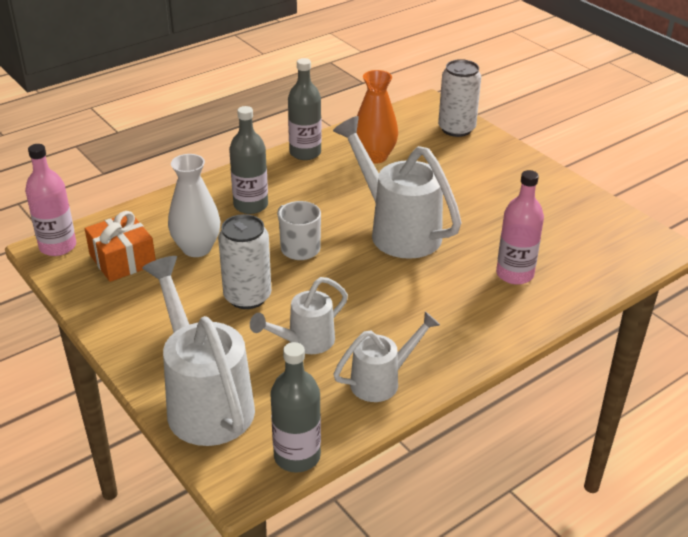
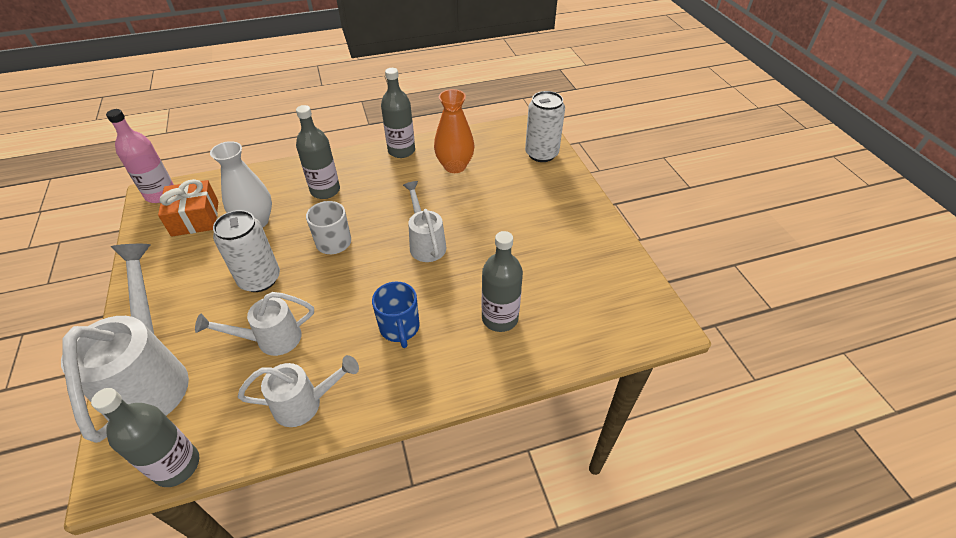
camera: 20 degrees right, 10 degrees up
(397, 230) = (426, 243): white watering can -> white watering can, size x0.57
(426, 303) = (400, 328): none -> blue mug
(514, 274) = (500, 318): pink bottle -> grey bottle

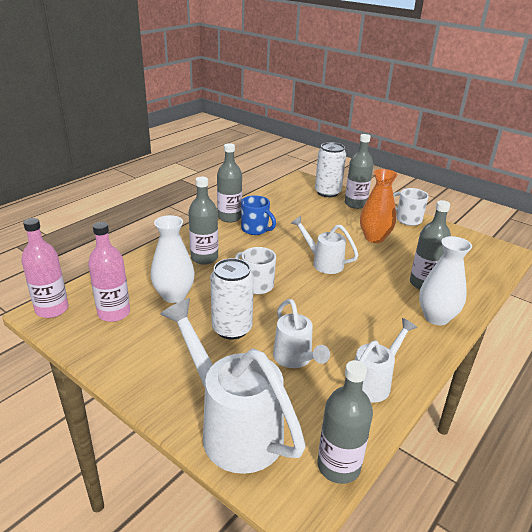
camera: 35 degrees left, 15 degrees down
(195, 218) = (114, 313): orange gift -> pink bottle
(270, 340) = (295, 359): white watering can -> white watering can turned 60 degrees counterclockwise
(400, 328) = (373, 314): blue mug -> blue mug (255, 229)
(455, 166) = (281, 215): orange vase -> orange vase (374, 238)
(459, 366) = (436, 317): none -> white vase
(555, 181) = (355, 204): none -> grey bottle
(592, 225) = (407, 219): none -> white mug

